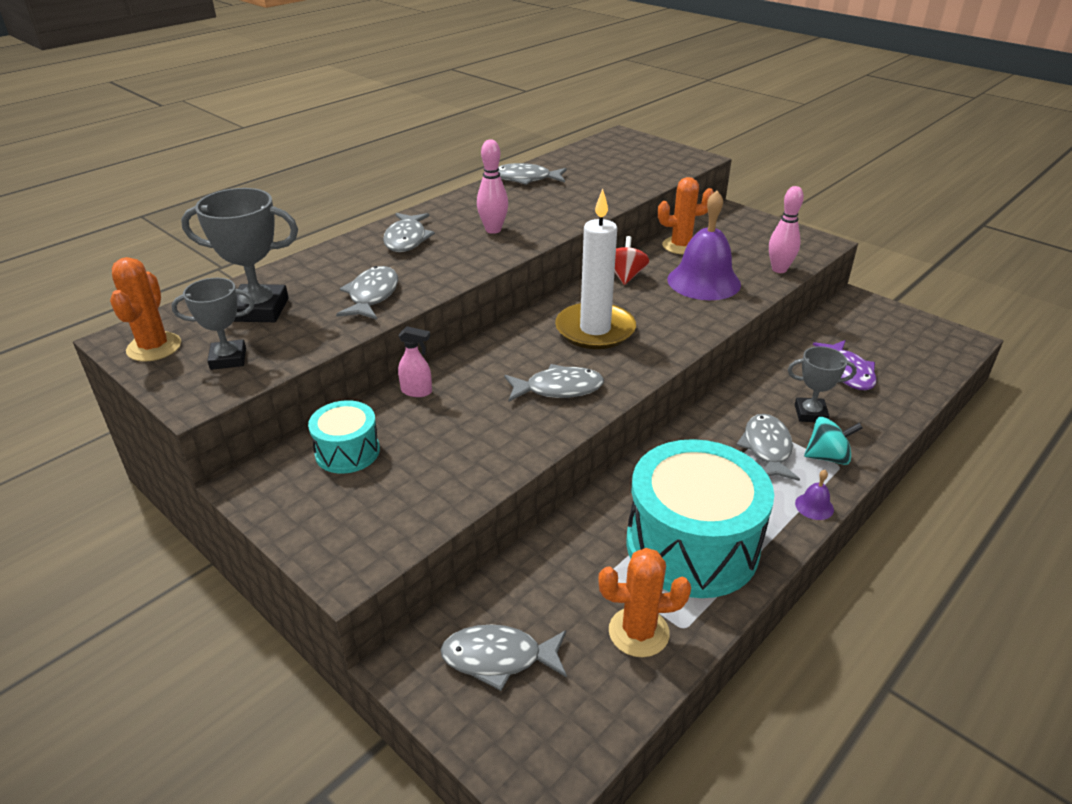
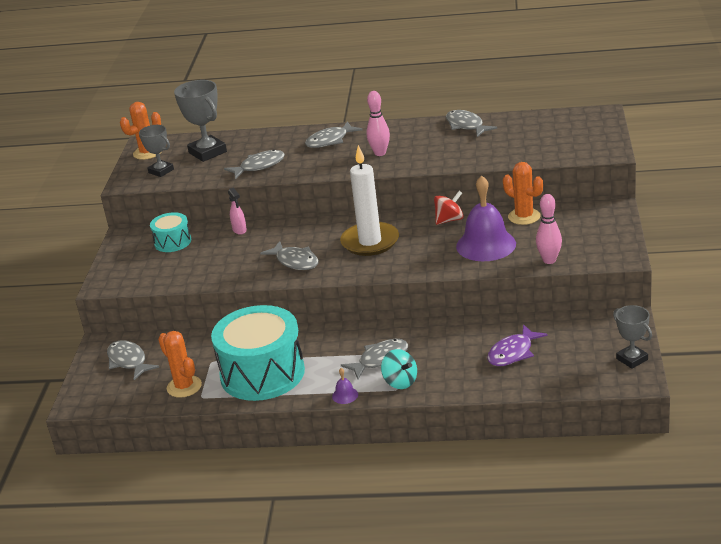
camera: 55 degrees right, 5 degrees down
(810, 413) = (440, 359): grey trophy -> grey trophy (632, 359)

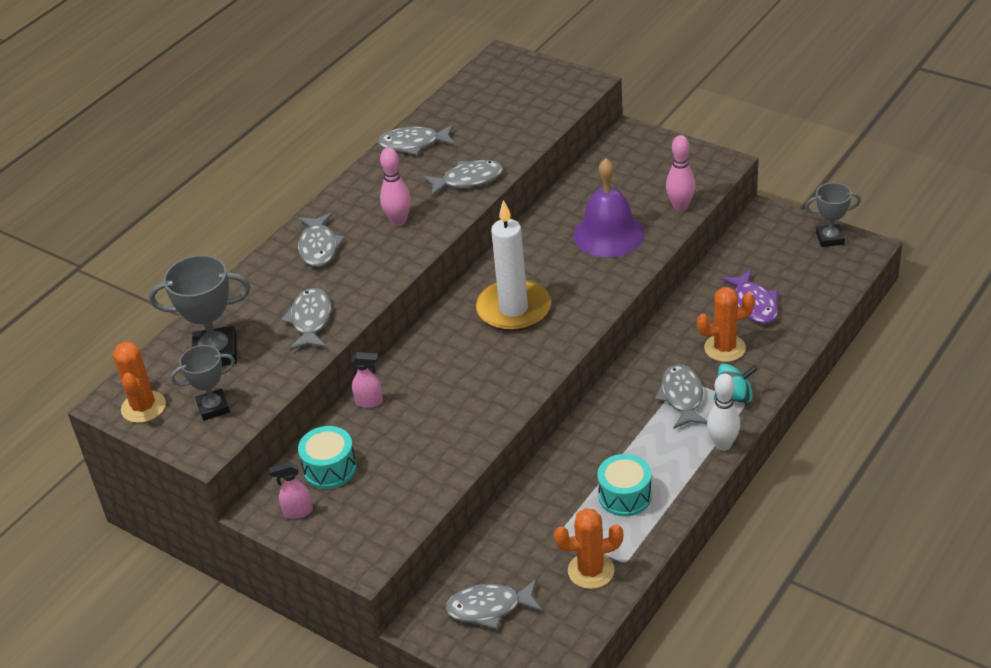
camera: 60 degrees left, 10 degrees up
(130, 247) = (297, 512): none -> pink spray bottle
(262, 373) = (625, 496): turquoise drum -> turquoise drum, size x0.49
(295, 261) = (492, 378): grey fish -> grey fish (468, 180)
(345, 395) = (723, 445): purple bell -> white bowling pin
(449, 220) = (532, 240): red spinning top -> none
(524, 216) = (582, 191): orange cactus -> orange cactus (724, 348)

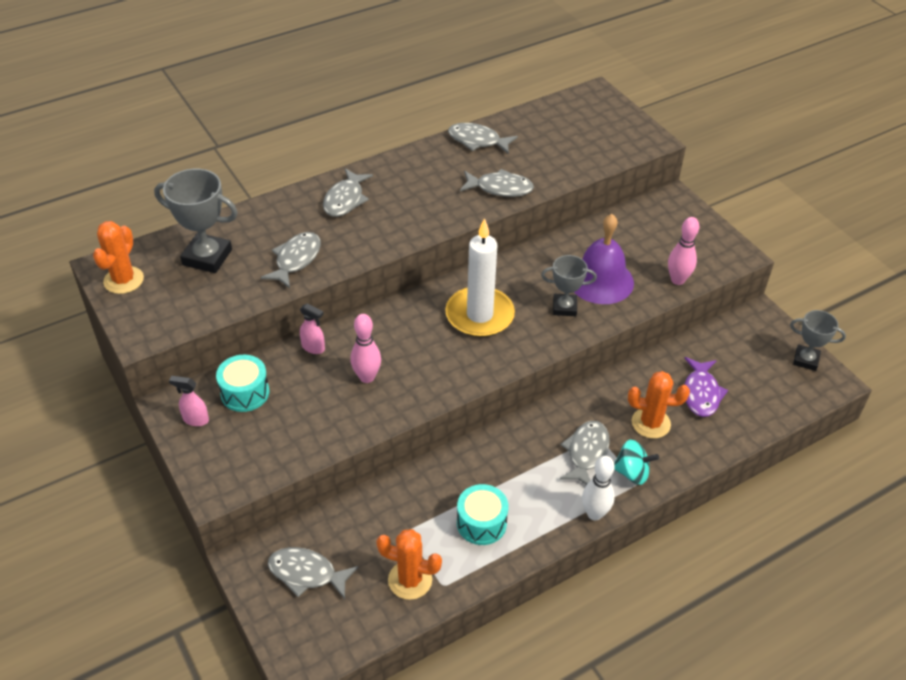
camera: 20 degrees right, 5 degrees up
(213, 408) = (172, 303): grey trophy -> grey trophy (564, 307)
(398, 221) = (421, 202): pink bowling pin -> pink bowling pin (367, 377)

